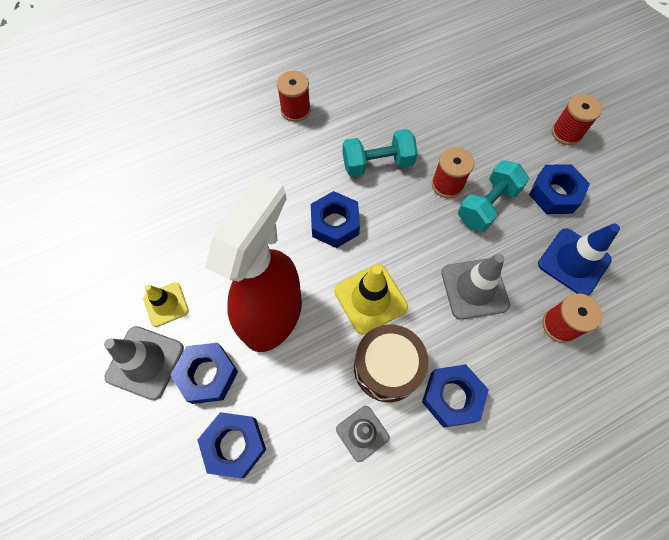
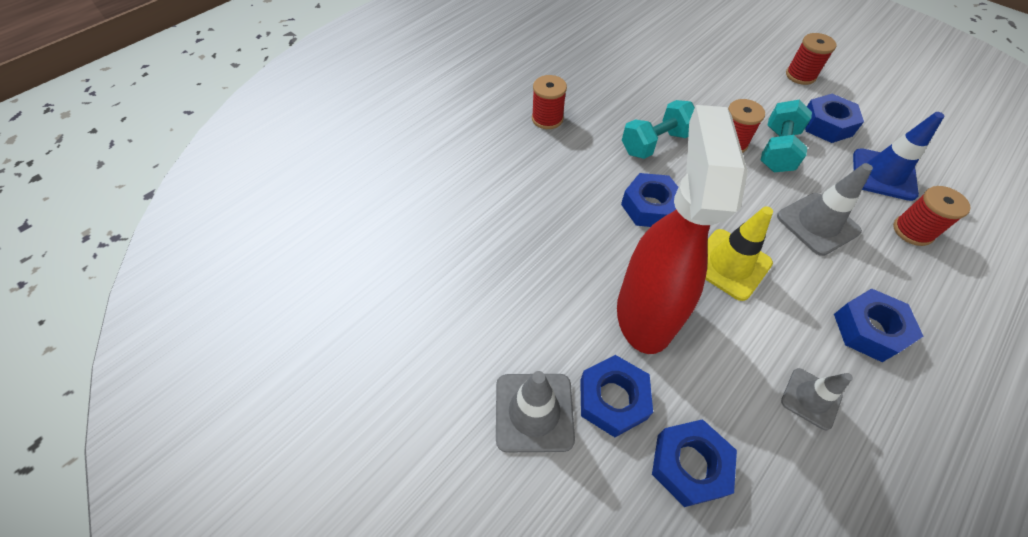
camera: 20 degrees left, 10 degrees down
(166, 304) = (522, 341): yellow traffic cone -> none
(387, 367) = (790, 324): brown drum -> none

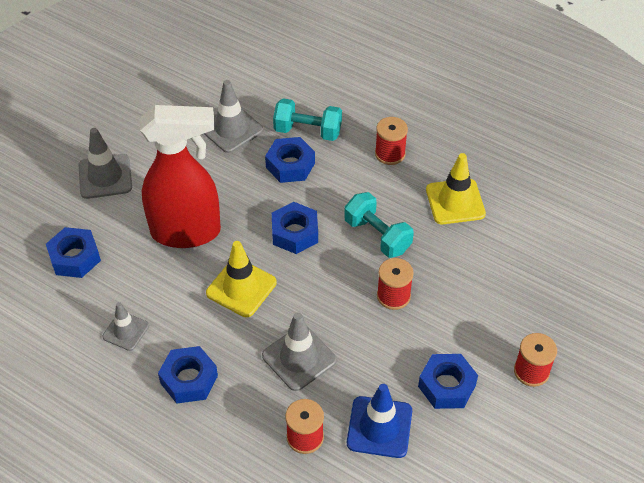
camera: 80 degrees right, 5 degrees down
(478, 248) = (231, 129): none -> grey traffic cone
(612, 399) = (117, 216): blue nut -> blue nut (290, 165)
(616, 86) = (455, 202): none -> yellow traffic cone
(777, 150) = (393, 335): turquoise dumbbell -> turquoise dumbbell (307, 131)

